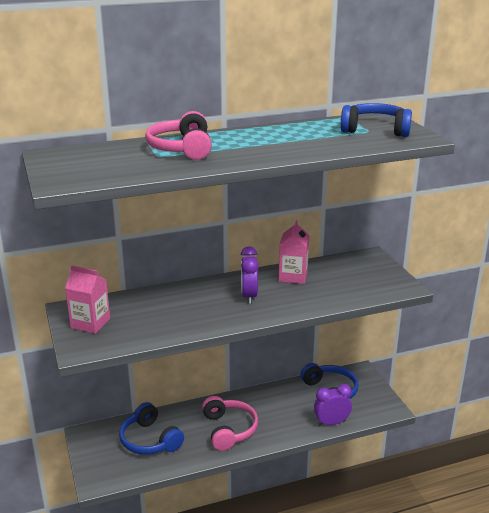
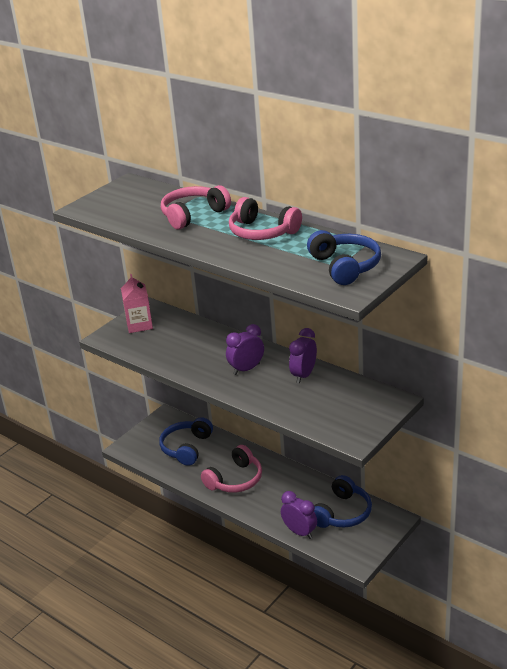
camera: 60 degrees right, 5 degrees up
(267, 137) = (262, 232): none -> pink headphones
(293, 276) = (304, 375): pink carton -> purple clock

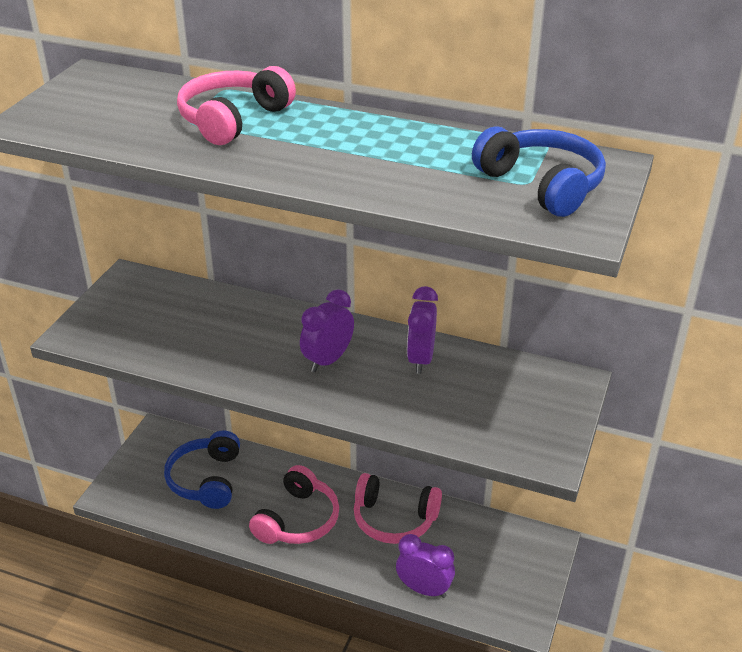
camera: 20 degrees left, 5 degrees up
(139, 325) = (124, 307): pink carton -> none
(262, 232) = (368, 139): pink headphones -> pink headphones (394, 519)
(342, 513) = (472, 547): blue headphones -> none

